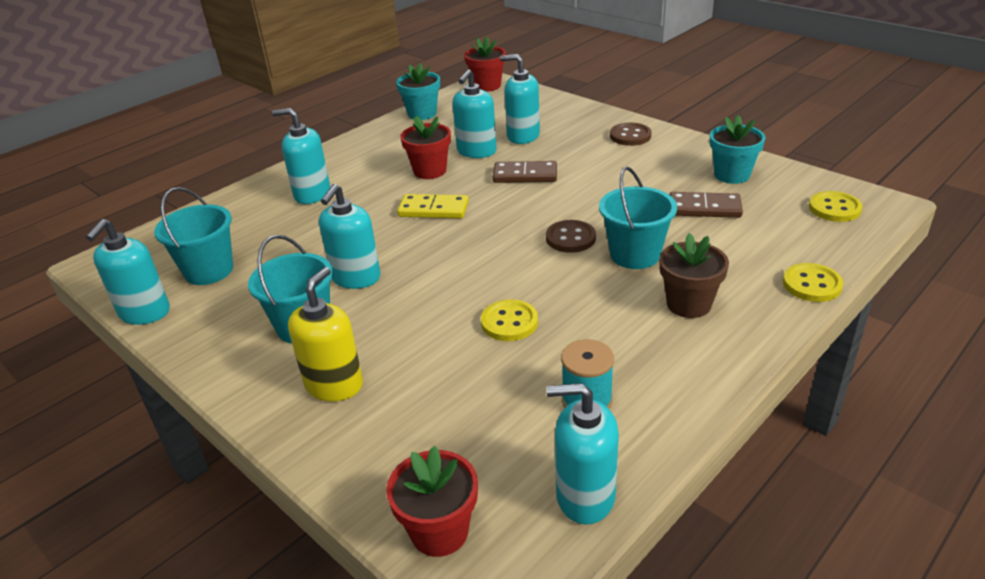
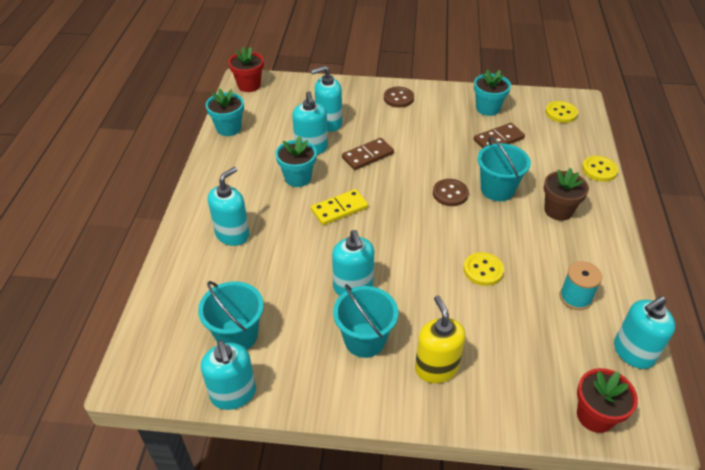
camera: 40 degrees left, 10 degrees up
(312, 194) = (232, 234): turquoise soap dispenser -> turquoise soap dispenser turned 150 degrees clockwise
(430, 171) = (298, 178): red flower pot -> turquoise flower pot

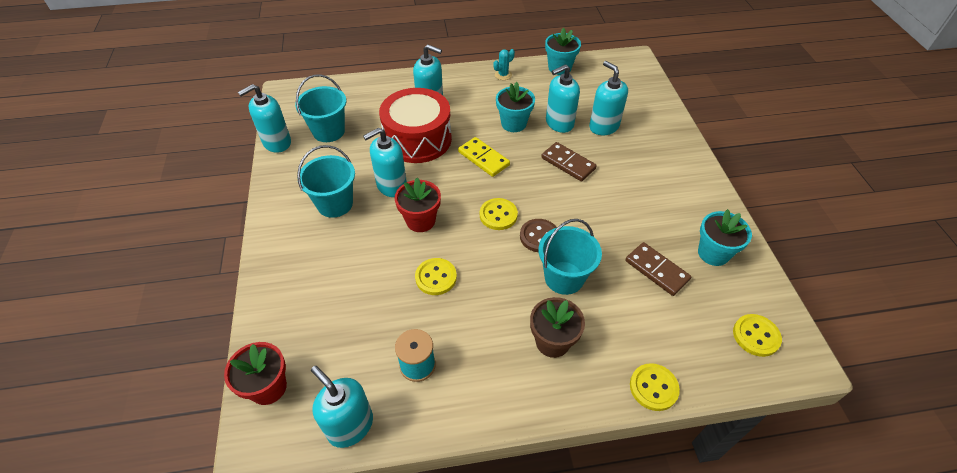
camera: 75 degrees right, 5 degrees up
(216, 169) = (503, 75): none -> turquoise cactus
(249, 85) = (629, 64): red flower pot -> red flower pot (420, 221)
(288, 254) = (418, 139): none -> red drum
(398, 98) = (679, 170): brown button -> none
(418, 214) = (498, 215): none -> yellow button
(436, 368) = (311, 256): yellow soap dispenser -> none

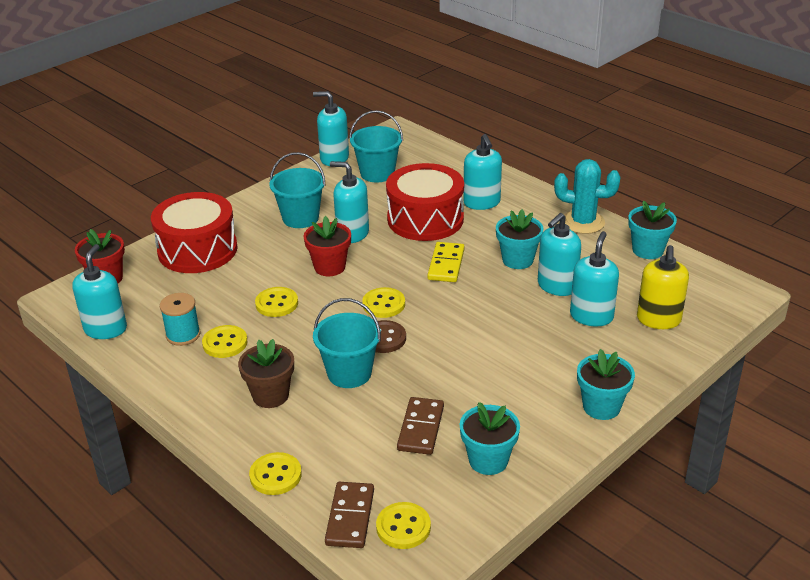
camera: 55 degrees right, 15 degrees down
(302, 293) = (197, 250): none -> red drum
(457, 339) = (225, 343): none -> yellow button
(503, 75) = (583, 222): turquoise cactus -> turquoise cactus, size x1.94
(559, 123) = (556, 286): turquoise soap dispenser -> turquoise soap dispenser turned 75 degrees counterclockwise
(568, 163) = (503, 316): brown domino -> brown domino (350, 517)
(631, 103) = (658, 320): none -> yellow soap dispenser
(695, 172) = (601, 407): none -> turquoise flower pot

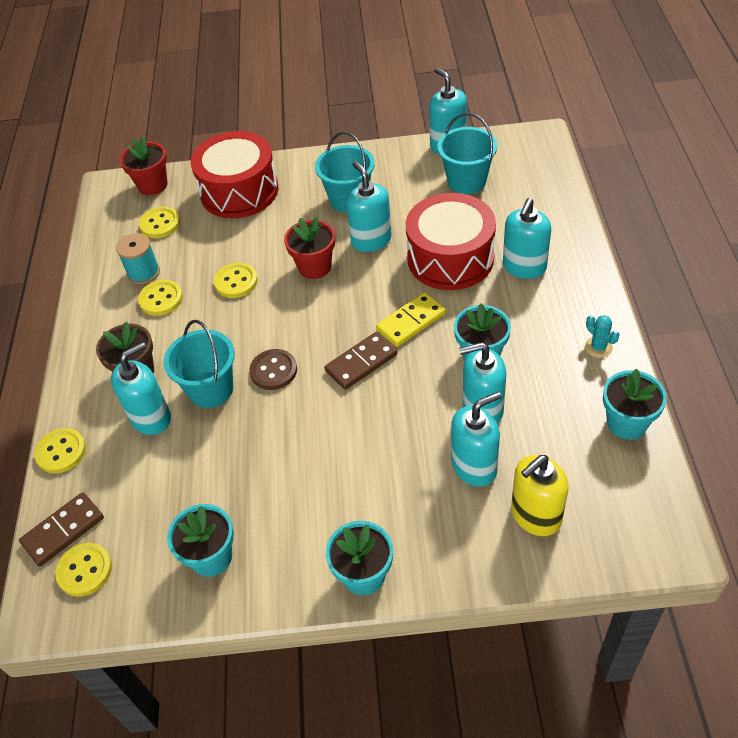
camera: 45 degrees right, 15 degrees up
(106, 329) = (104, 235): turquoise soap dispenser -> turquoise soap dispenser (151, 418)
(383, 304) = (312, 334): yellow button -> yellow button (160, 224)
(420, 428) = (200, 484): brown domino -> brown domino (361, 362)
(583, 222) = (598, 347): turquoise cactus -> turquoise cactus, size x0.52

